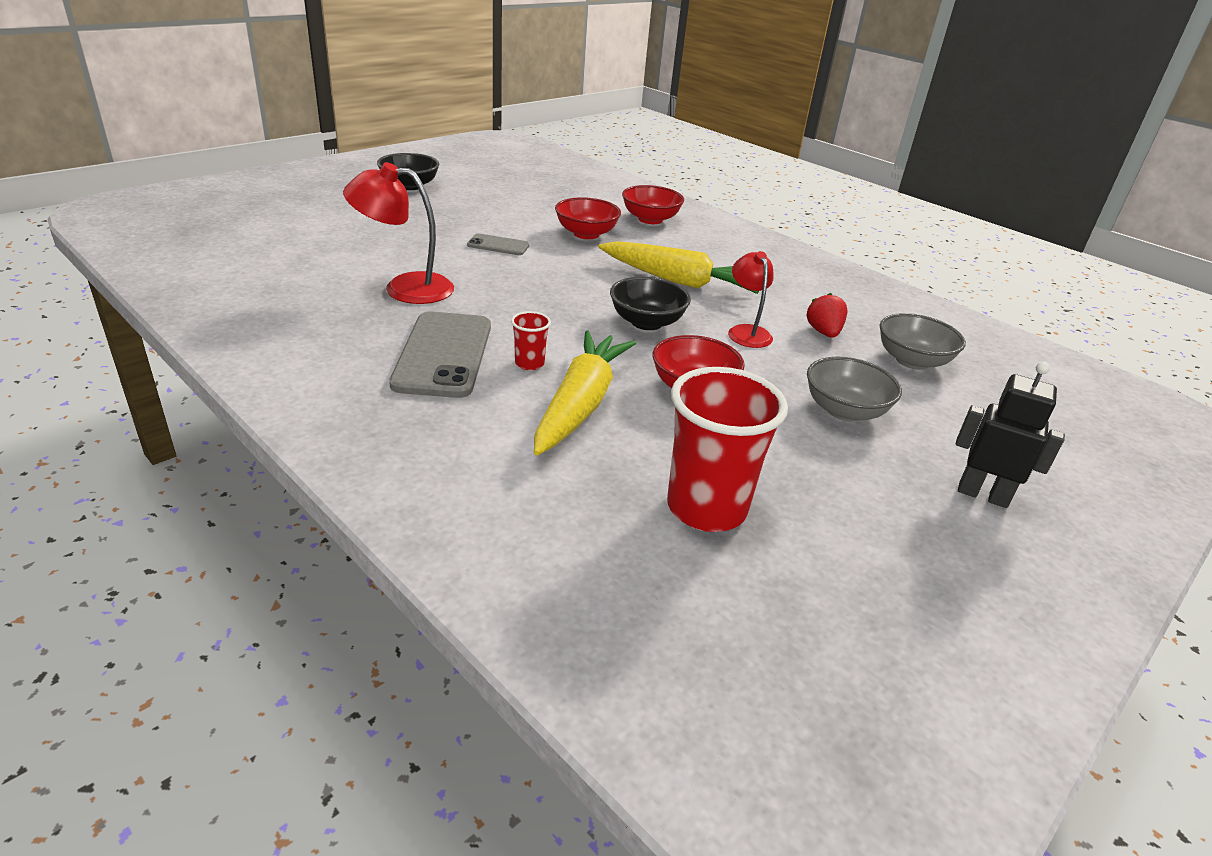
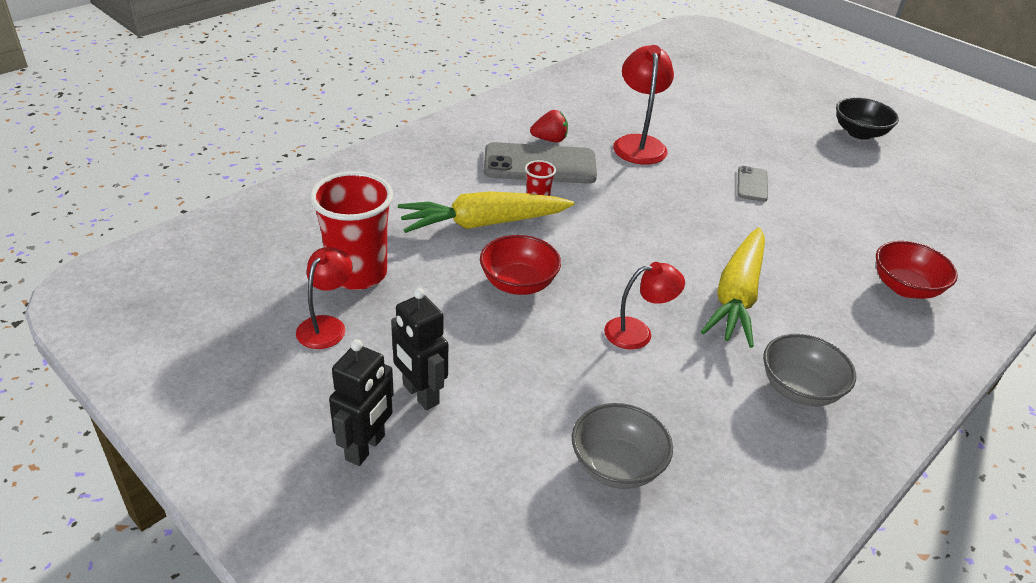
camera: 90 degrees right, 5 degrees up
(580, 404) = (483, 224): yellow carrot -> yellow carrot turned 150 degrees clockwise
(586, 234) = (821, 237): red bowl -> none
(646, 322) = (631, 266): black bowl -> none
(817, 532) = (326, 325): none -> red lamp
(823, 332) = (660, 396): red strawberry -> red strawberry (550, 140)
(844, 411) = (497, 378): grey bowl -> grey bowl (799, 389)
(892, 459) = (420, 395): none -> black robot

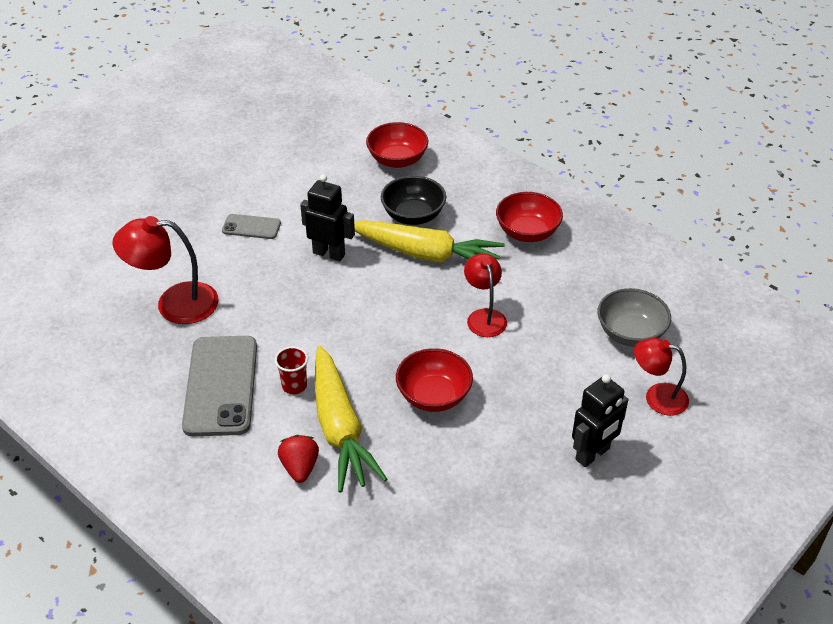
camera: 90 degrees left, 5 degrees up
(326, 325) = (523, 537): red lamp -> red lamp (657, 397)
(357, 274) = (440, 525): red cup -> none
(366, 448) = (660, 483): black robot -> black robot (329, 253)
(550, 140) = (166, 378): red strawberry -> red strawberry (300, 468)
(799, 389) = (527, 232): grey bowl -> red bowl
(859, 133) = (153, 144): black bowl -> black bowl (413, 215)

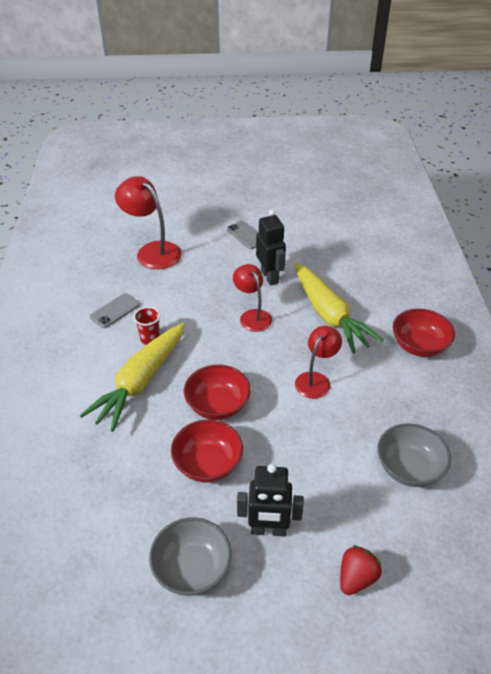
camera: 45 degrees right, 0 degrees up
(221, 386) = (115, 311): grey phone -> grey phone, size x0.50
(300, 468) = (90, 387): red strawberry -> red strawberry (356, 578)
(397, 160) = (386, 247): red bowl -> red bowl (208, 464)
(413, 215) = (352, 286): black bowl -> none
(576, 526) = (192, 568): none -> grey bowl
(657, 397) = (370, 530): red lamp -> red lamp (252, 316)

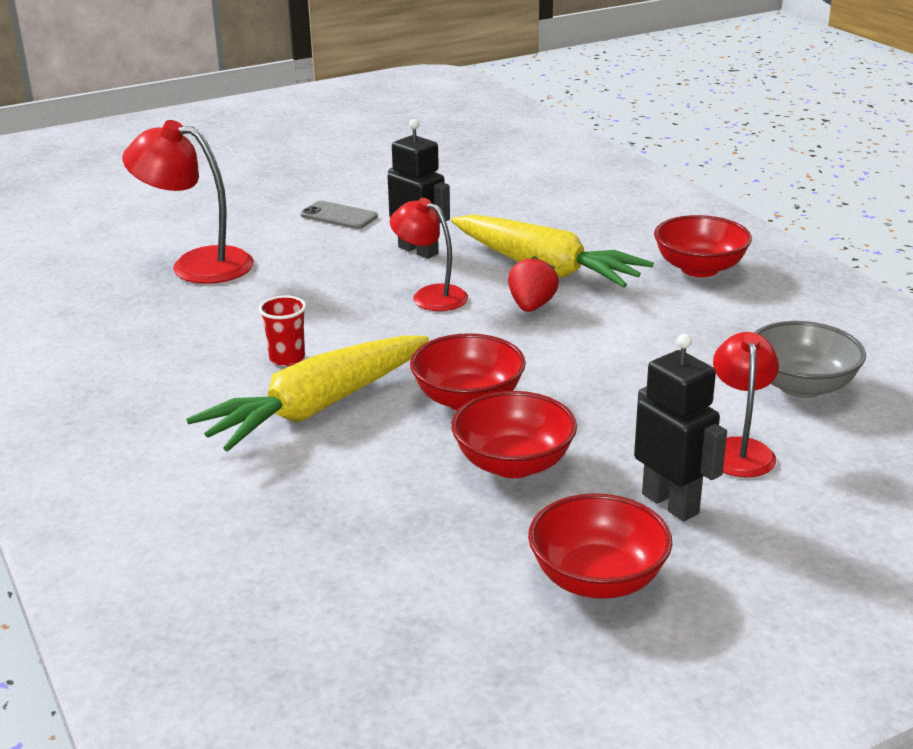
camera: 25 degrees left, 15 degrees down
(115, 311) = (195, 342): grey phone -> none
(140, 382) = (317, 408): yellow carrot -> yellow carrot turned 45 degrees clockwise
(192, 568) = (597, 579): grey bowl -> red bowl
(268, 530) = (671, 503): black robot -> black robot turned 105 degrees counterclockwise
(316, 380) = (590, 336): red lamp -> red lamp (739, 449)
(356, 578) = (837, 511): red strawberry -> red strawberry (531, 306)

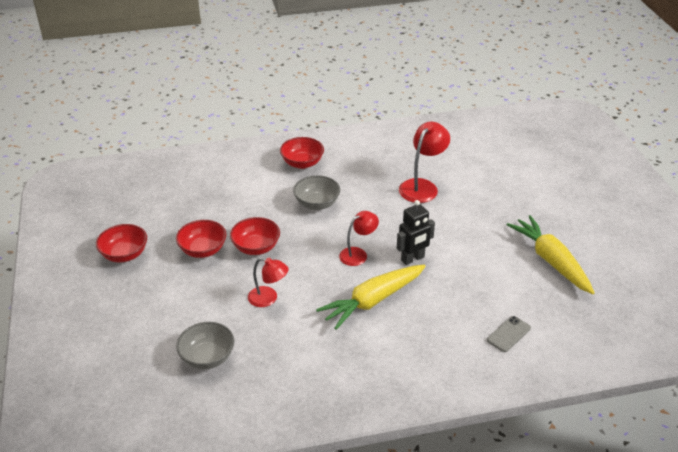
camera: 105 degrees right, 10 degrees up
(287, 358) = (317, 204): red cup -> grey bowl
(317, 408) = (272, 207): yellow carrot -> yellow carrot (551, 261)
(339, 216) = (468, 237): grey phone -> grey phone (508, 334)
(531, 306) = (331, 286): red strawberry -> none
(671, 503) = (151, 285): black robot -> none
(699, 268) = (347, 364): red bowl -> red bowl (302, 163)
(739, 449) = (172, 317): red lamp -> red lamp (268, 298)

